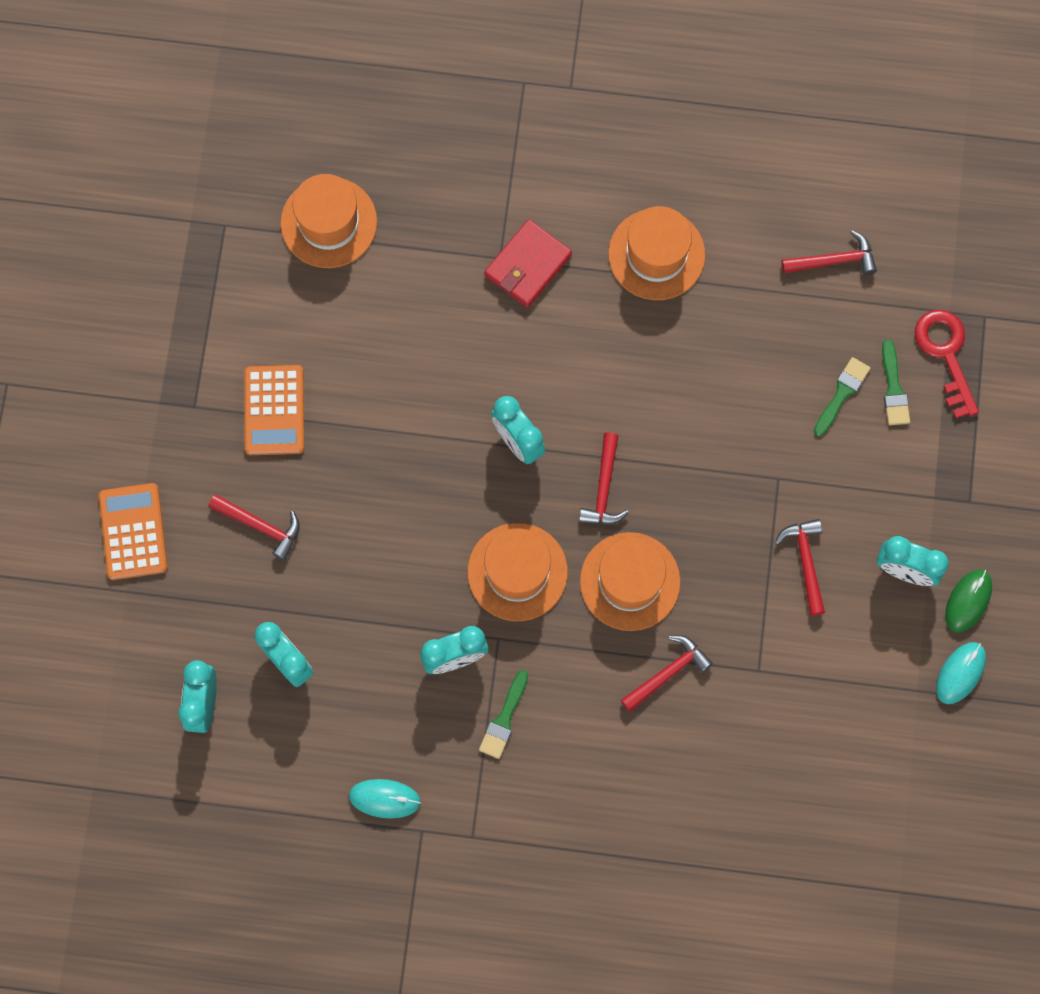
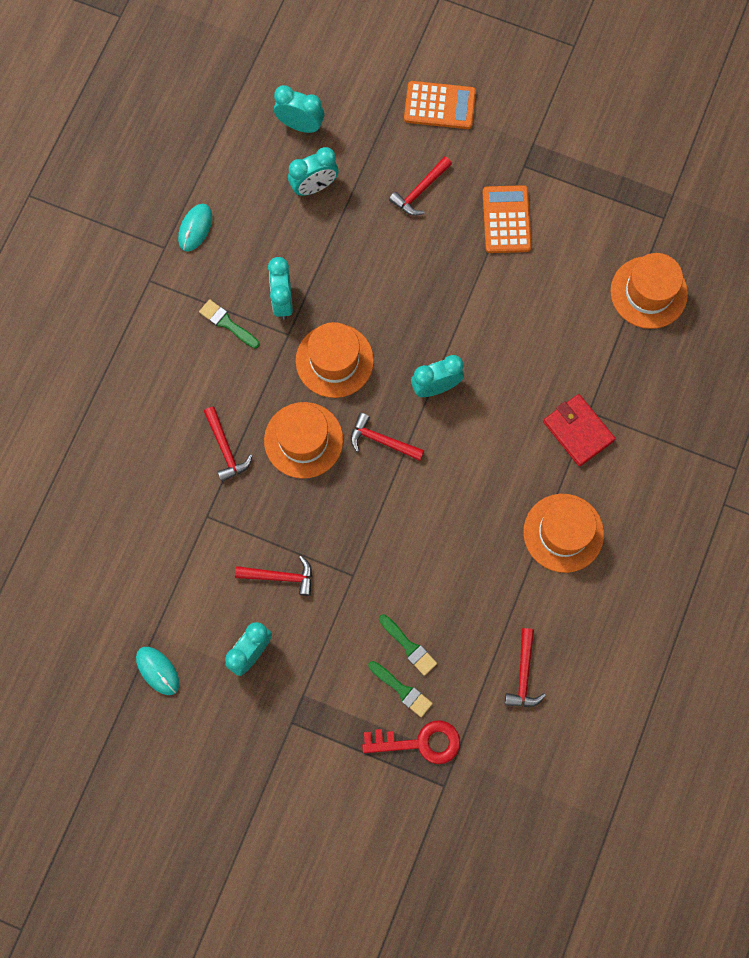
camera: 105 degrees right, 0 degrees up
(274, 410) = (506, 220): orange calculator -> orange calculator turned 75 degrees clockwise
(893, 388) = (402, 690): green brush -> green brush turned 150 degrees counterclockwise
(968, 601) = (212, 695): green mouse -> none

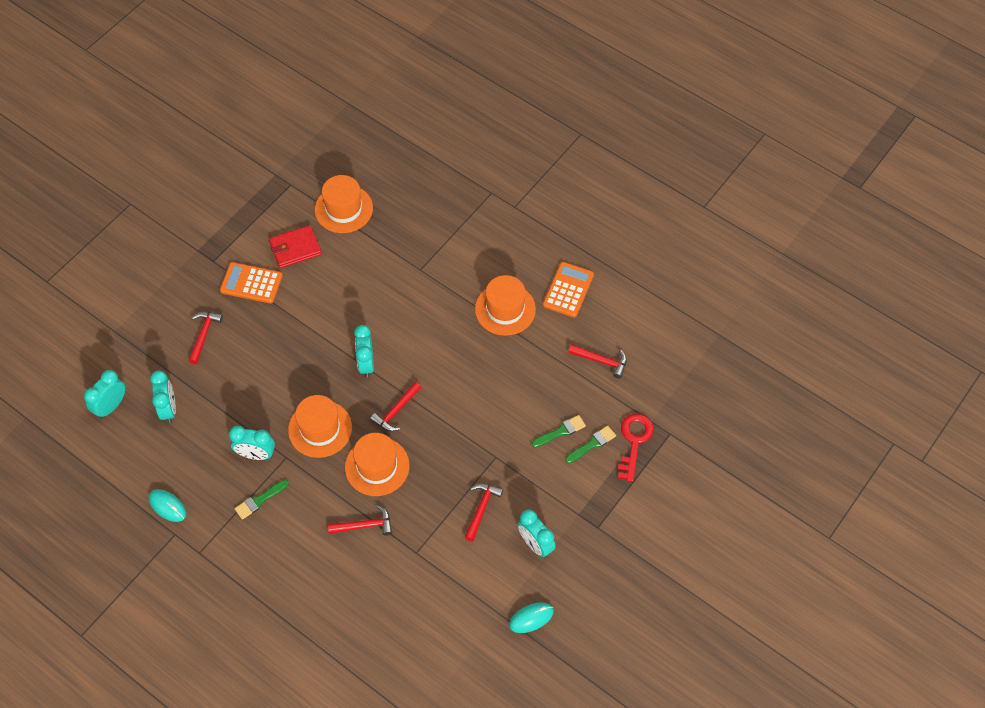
camera: 75 degrees left, 15 degrees down
(420, 191) = (204, 335): red hammer -> red hammer turned 135 degrees counterclockwise
(439, 106) = (139, 304): orange calculator -> orange calculator (568, 290)
(578, 431) = (432, 280): red wallet -> red wallet (295, 248)

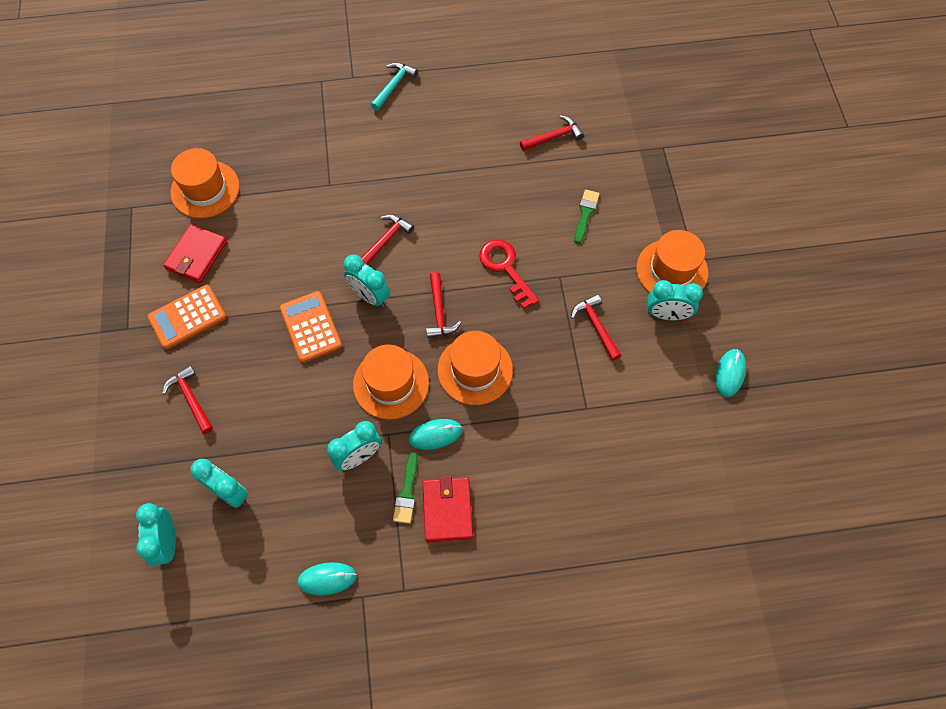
camera: 45 degrees left, 5 degrees up
(270, 532) = (447, 510): none -> red wallet
(311, 483) = (435, 435): none -> turquoise mouse
(365, 525) = (520, 427): red hammer -> red hammer (386, 240)
(505, 309) = (435, 159): orange hat -> orange hat (672, 270)
(534, 235) = (393, 86): none -> turquoise hammer
(568, 290) = (468, 106): orange calculator -> orange calculator (311, 327)
(592, 444) = (619, 203): green brush -> none
(634, 441) = (645, 174): red key -> red key (505, 268)

